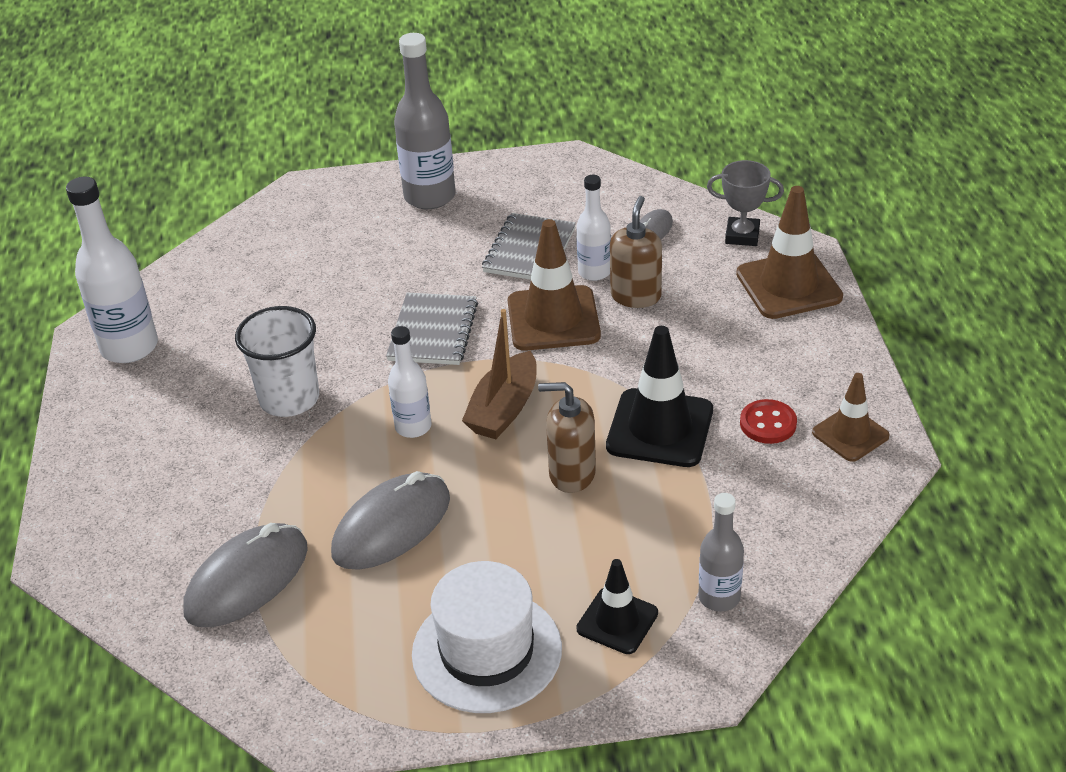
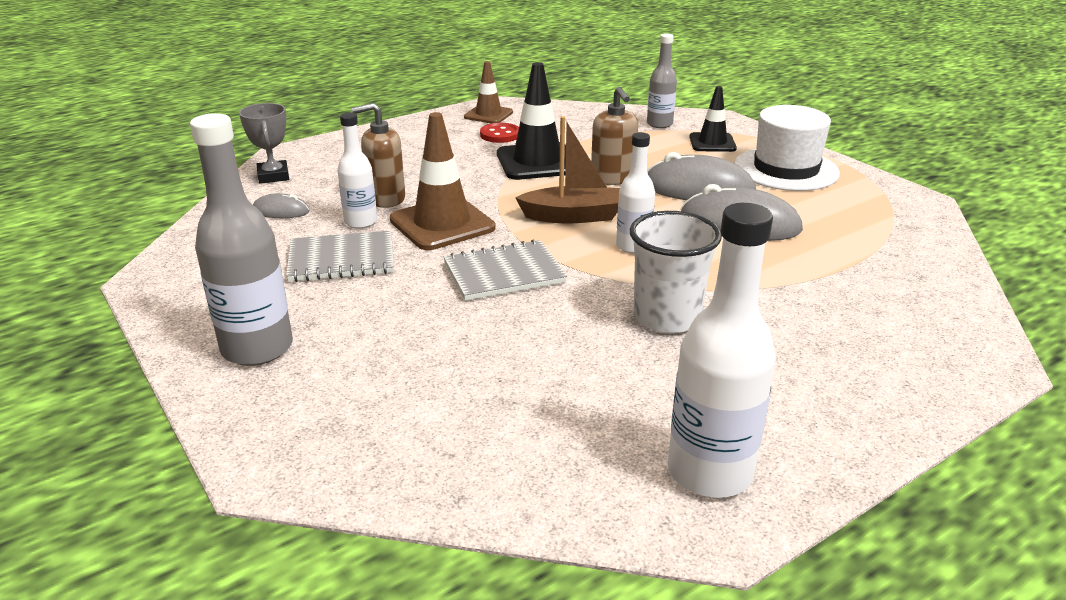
camera: 120 degrees left, 10 degrees down
(247, 580) = (865, 262): grey mouse -> grey mouse (698, 189)
(788, 285) = (337, 151): brown traffic cone -> none

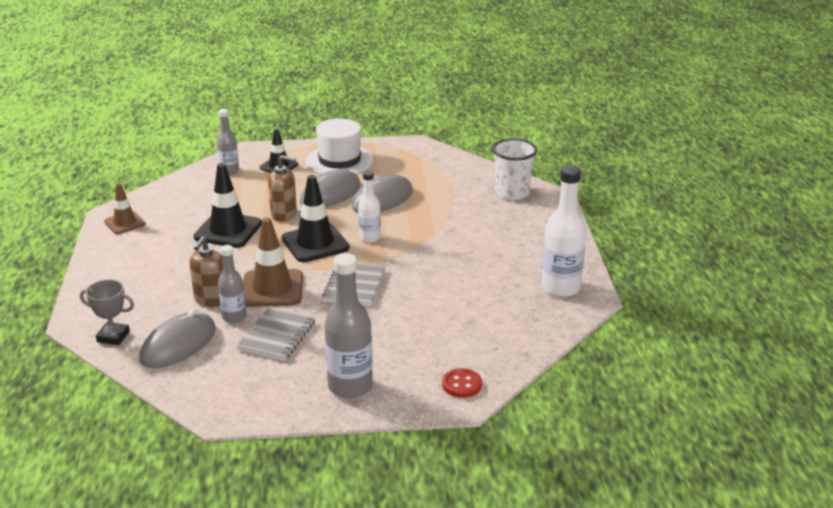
camera: 60 degrees left, 0 degrees up
(281, 211) = (178, 345): grey mouse -> grey mouse, size x2.00
(361, 222) = (234, 317): white bottle -> grey bottle
(500, 135) = (166, 229): red button -> red button (462, 384)
(573, 216) = (315, 243): brown boat -> black traffic cone
(666, 317) = (446, 254): white cup -> white cup (512, 193)

